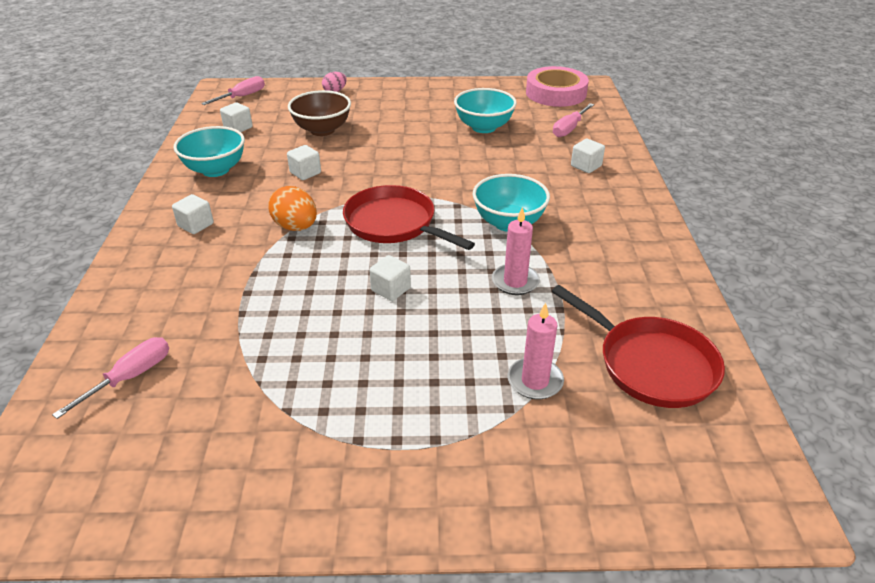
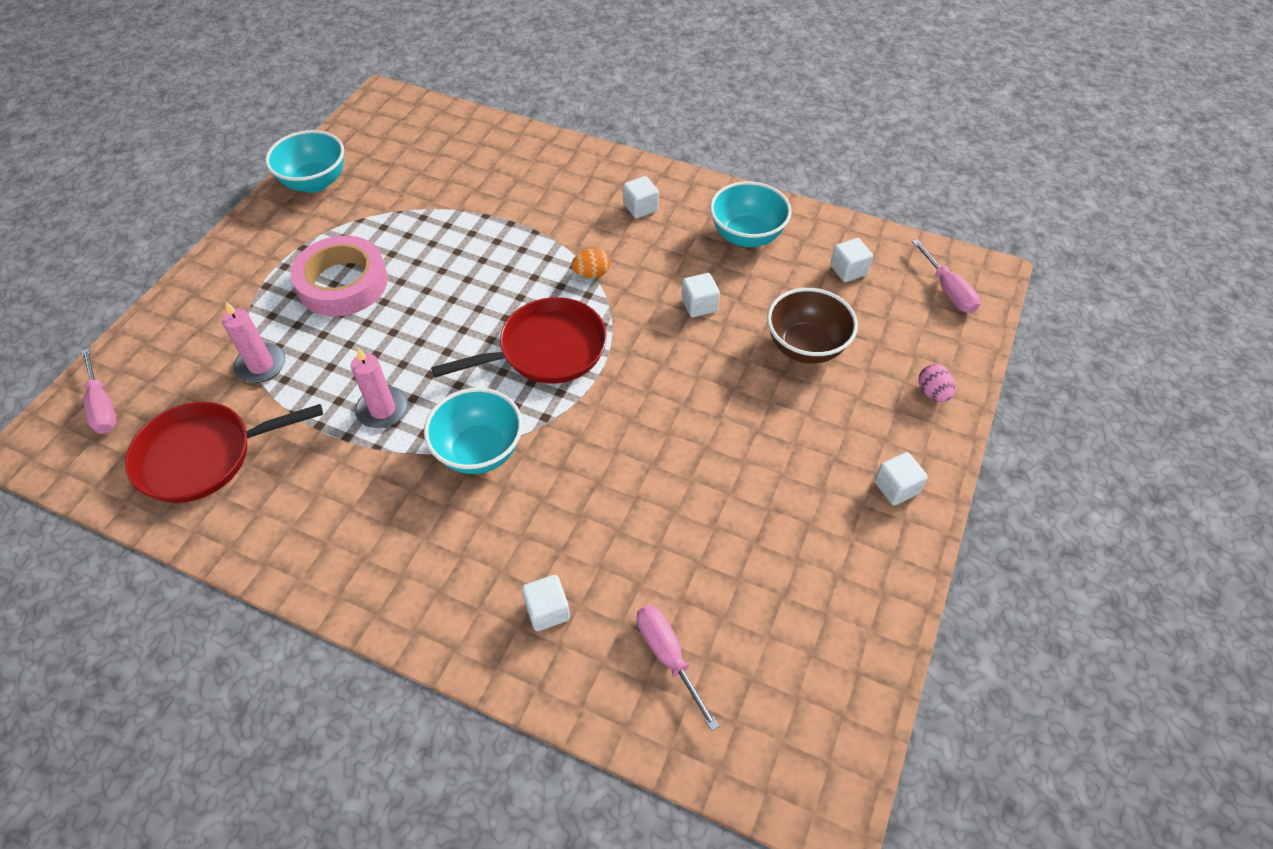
camera: 115 degrees right, 15 degrees up
(131, 376) = (458, 153): pink screwdriver -> pink screwdriver (103, 406)
(296, 227) = (591, 274): orange egg -> orange egg, size x0.63
(391, 289) = (444, 313): white cube -> white cube (896, 487)
(484, 127) = (729, 535): turquoise bowl -> turquoise bowl (315, 182)
(556, 93) = (813, 716): pink tape -> pink tape (343, 283)

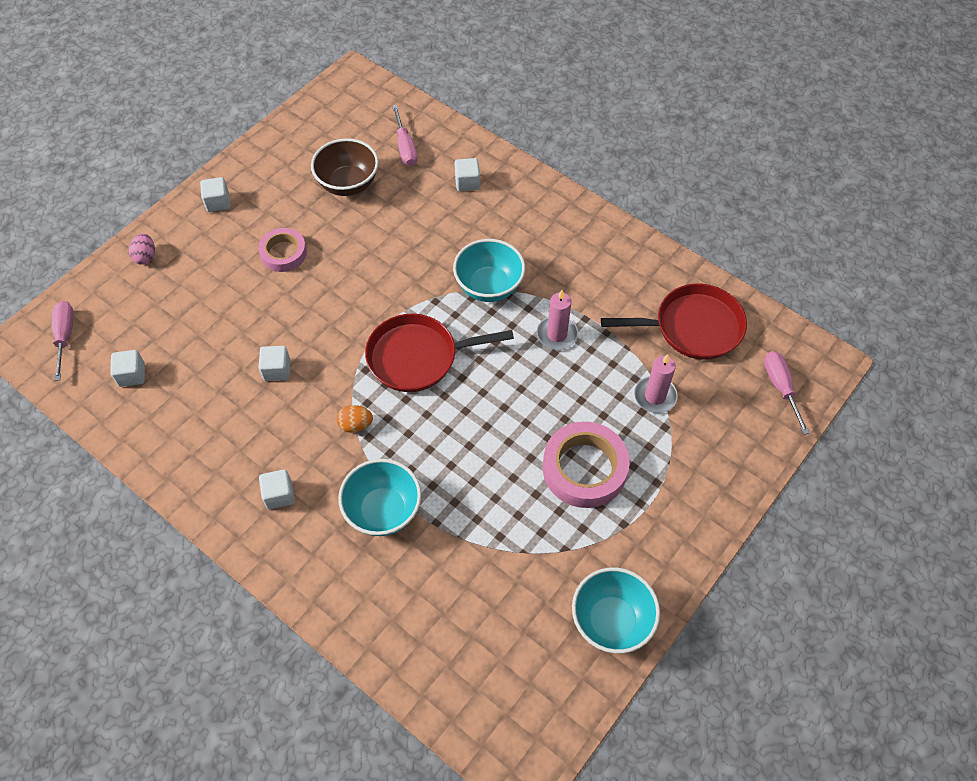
camera: 165 degrees left, 5 degrees up
(746, 236) = (197, 434): turquoise bowl -> turquoise bowl (383, 510)
(765, 436) = (283, 253): none -> pink tape
(805, 347) = (213, 313): brown bowl -> brown bowl (348, 184)

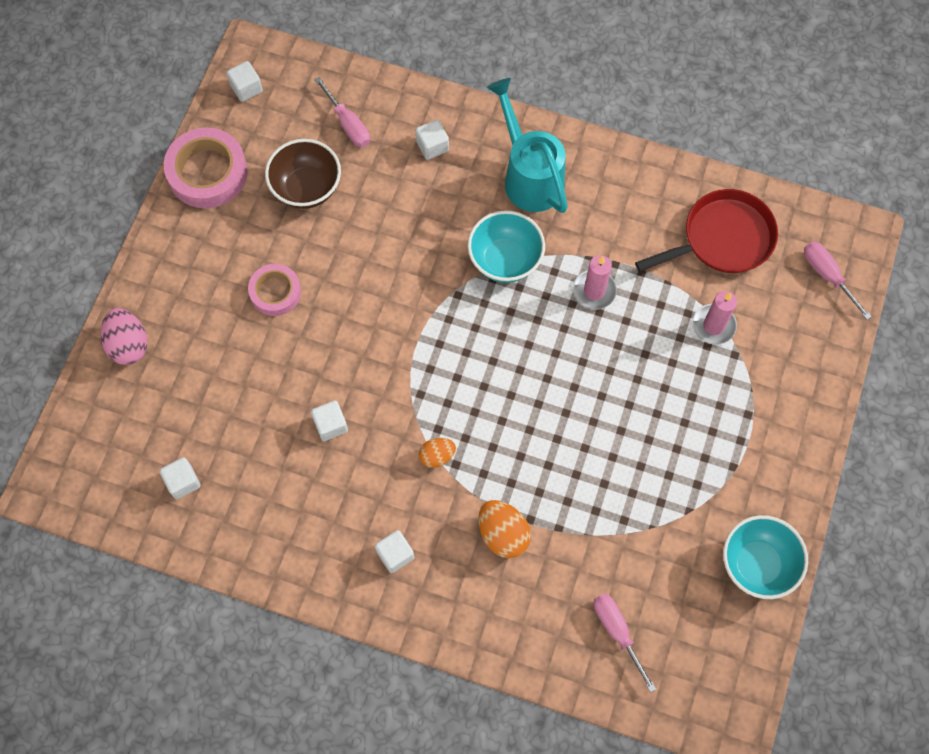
camera: 20 degrees left, 10 degrees up
(65, 336) = (89, 463): pink screwdriver -> pink screwdriver (617, 631)
(146, 256) = (129, 345): pink egg -> pink egg, size x1.59
(218, 202) = (175, 255): white cube -> white cube (246, 88)
(383, 510) = (503, 534): turquoise bowl -> orange egg
(418, 357) = (467, 362): red pan -> none
(539, 228) = (529, 176): none -> turquoise watering can
(584, 469) = (675, 424): pink tape -> pink tape (207, 172)

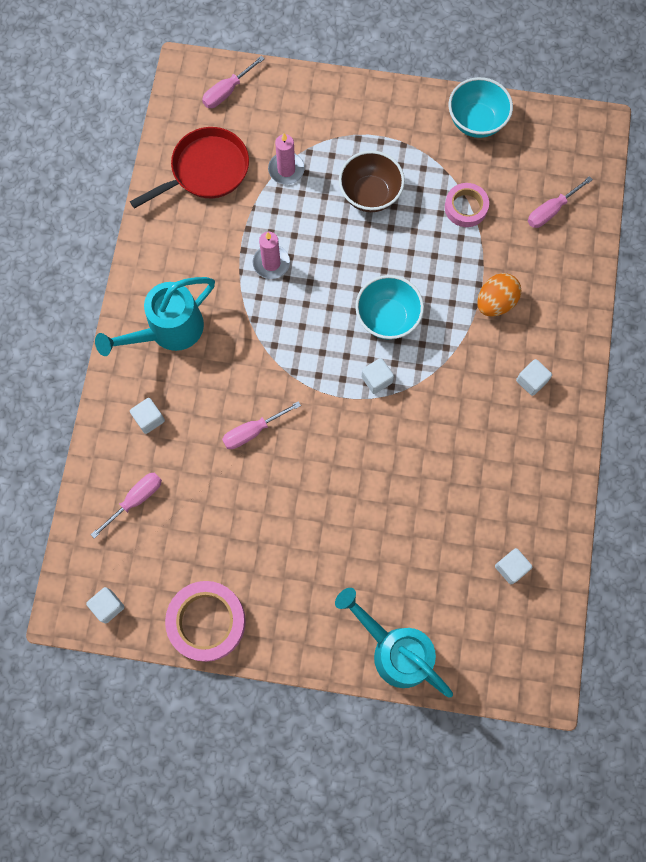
camera: 100 degrees left, 5 degrees up
(129, 345) = (395, 650): pink egg -> turquoise watering can
(275, 292) = (319, 529): pink tape -> pink tape (466, 207)
(306, 188) = (209, 524): brown bowl -> brown bowl (370, 194)
(330, 425) = (433, 454): white cube -> white cube (376, 379)
(397, 242) = (252, 431): none -> pink screwdriver
(437, 456) = (442, 363): orange egg -> none
(505, 260) = (254, 338): turquoise bowl -> turquoise bowl (387, 318)
(722, 239) = (206, 170): red pan -> red pan turned 90 degrees clockwise

